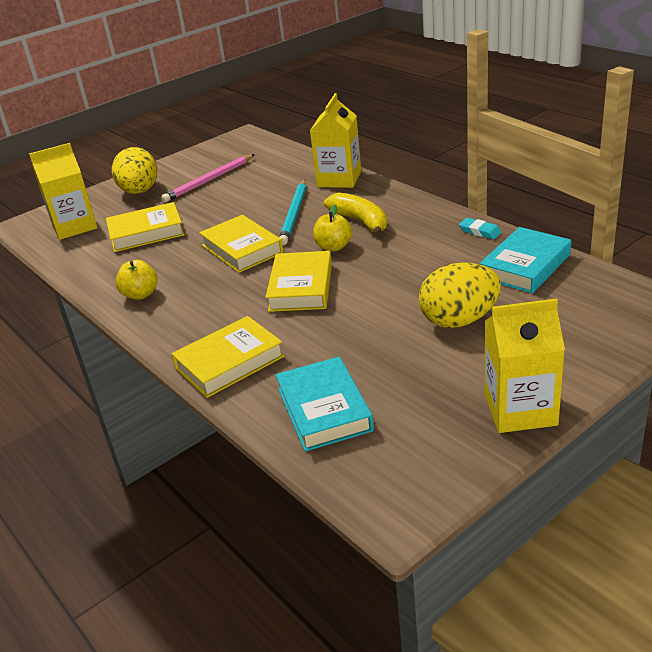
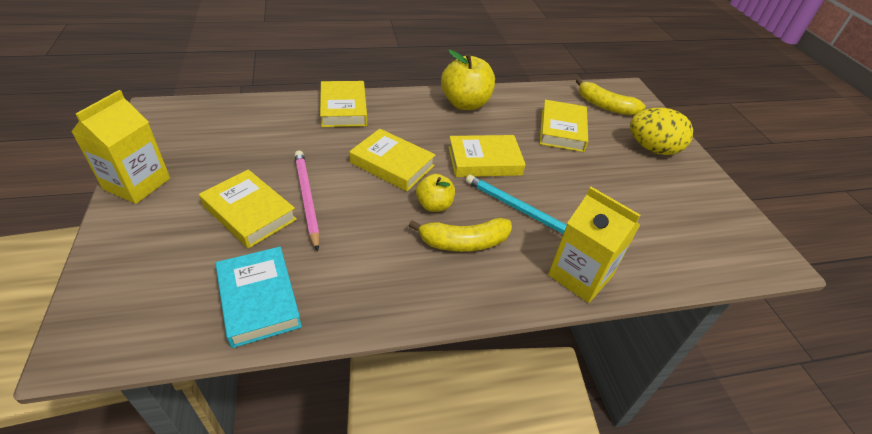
camera: 110 degrees right, 10 degrees up
(74, 226) = (605, 106): yellow carton -> yellow banana
(140, 294) = (465, 104): yellow apple -> yellow apple, size x1.74
(209, 181) = (648, 191): pink pencil -> pink pencil (306, 198)
(324, 409) = (254, 120): turquoise book -> none
(459, 320) = (249, 213): yellow egg -> yellow book
(480, 231) = (353, 311): turquoise eraser -> none

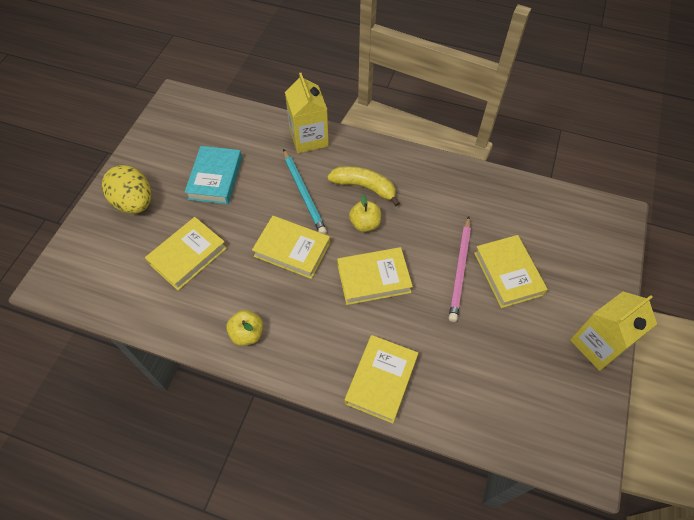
camera: 145 degrees left, 15 degrees up
(259, 300) = (513, 202): turquoise book -> turquoise book (215, 178)
(392, 164) = (373, 278): yellow book -> yellow book turned 75 degrees counterclockwise
(465, 104) = (247, 334): yellow apple -> yellow apple, size x0.57
(605, 106) = (107, 269): yellow banana -> none

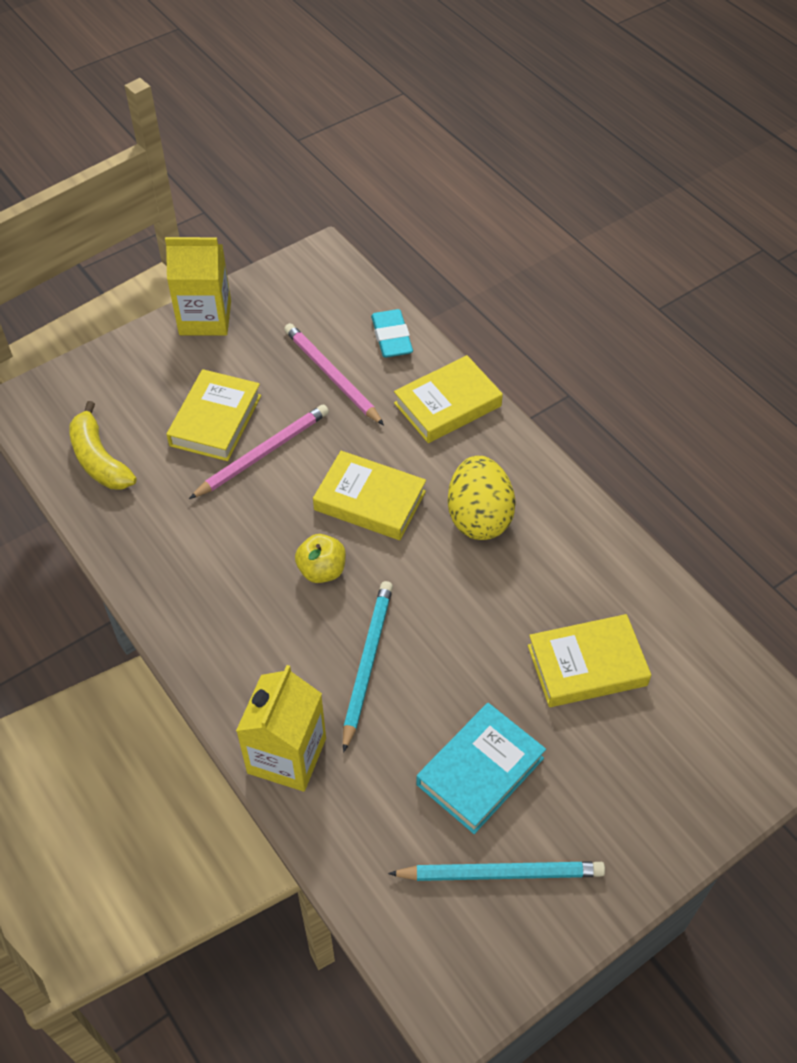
camera: 145 degrees left, 5 degrees down
(134, 203) = (629, 804): yellow egg -> yellow egg (479, 517)
(182, 147) = (501, 873): none -> turquoise pencil
(247, 334) = (563, 525): yellow apple -> none
(292, 250) = (442, 592): yellow book -> none
(364, 187) = (277, 621): yellow banana -> yellow banana (99, 459)
(465, 415) = (391, 337): none -> turquoise eraser
(474, 352) = (331, 376): none -> pink pencil

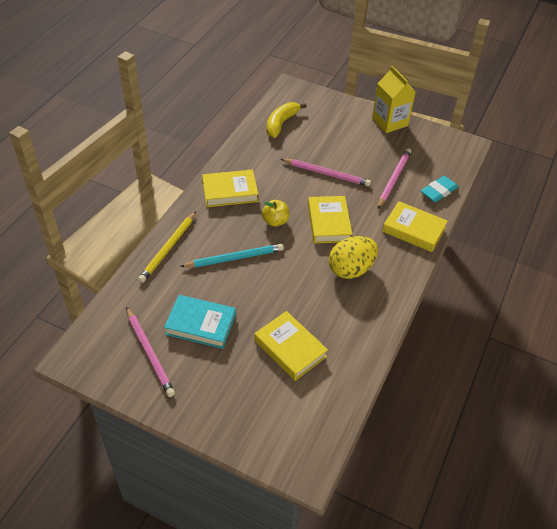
camera: 60 degrees right, 5 degrees down
(215, 420) = (332, 150): yellow book -> yellow book (230, 192)
(287, 755) = (168, 248): yellow carton -> yellow pencil
(501, 873) = (149, 353): turquoise pencil -> pink pencil

